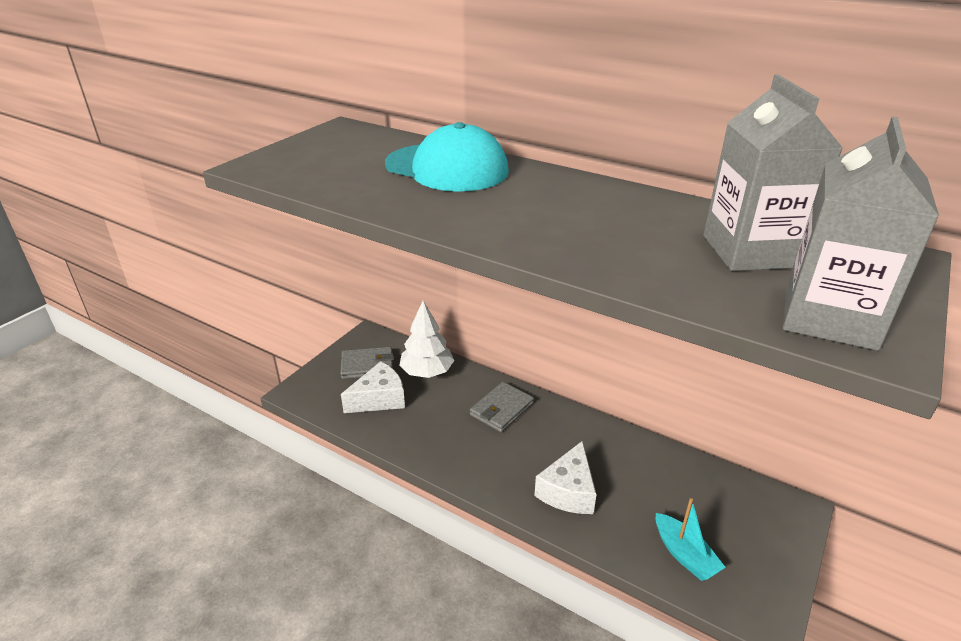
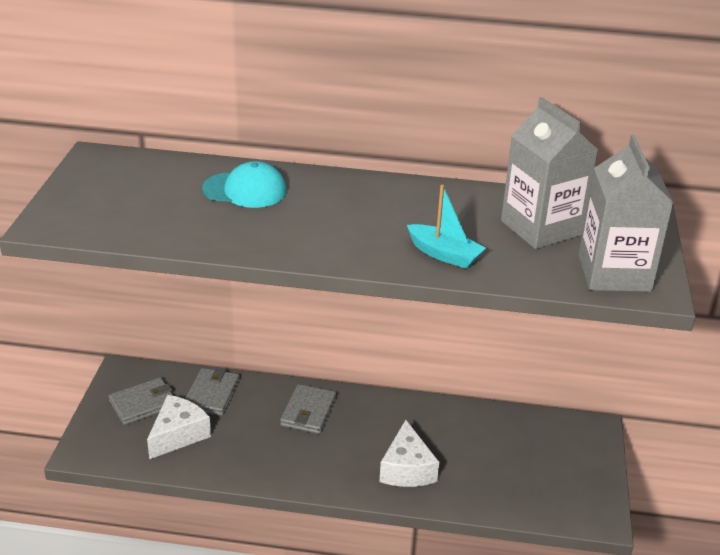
camera: 25 degrees left, 0 degrees up
(427, 372) = (212, 394): white tree -> grey wallet
(447, 168) = (245, 190): turquoise cap -> turquoise cap, size x0.67
(684, 555) = (524, 491): turquoise boat -> turquoise boat (444, 254)

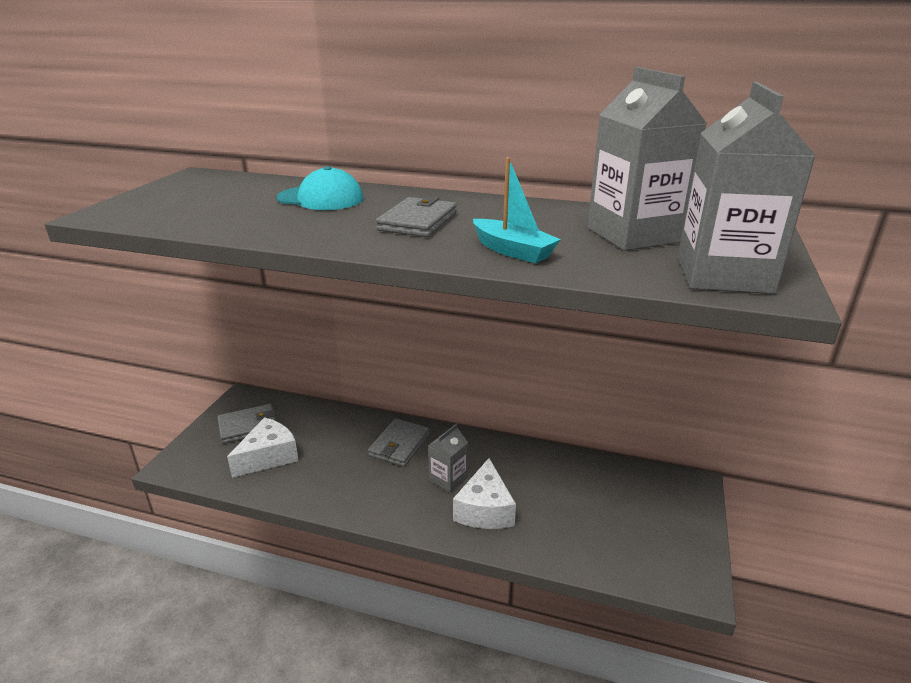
camera: 10 degrees right, 5 degrees down
(212, 394) = (314, 422): grey wallet -> grey wallet (418, 222)
(365, 443) = (448, 479): none -> grey carton

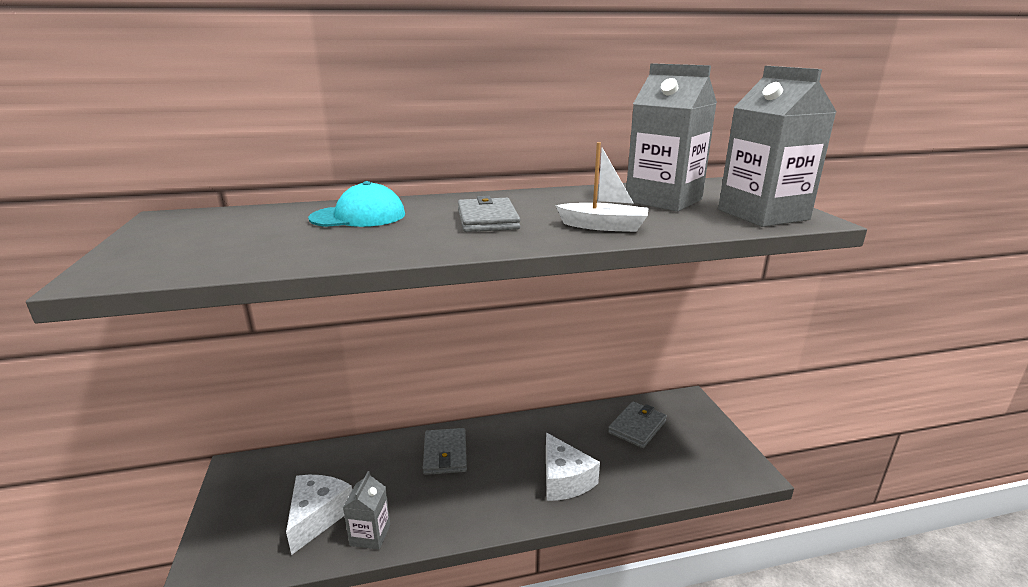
camera: 30 degrees left, 5 degrees down
(248, 426) = (268, 495): grey wallet -> grey wallet (637, 427)
(448, 479) = (513, 467): grey carton -> grey carton (370, 535)
(512, 251) = (604, 226): turquoise boat -> white boat

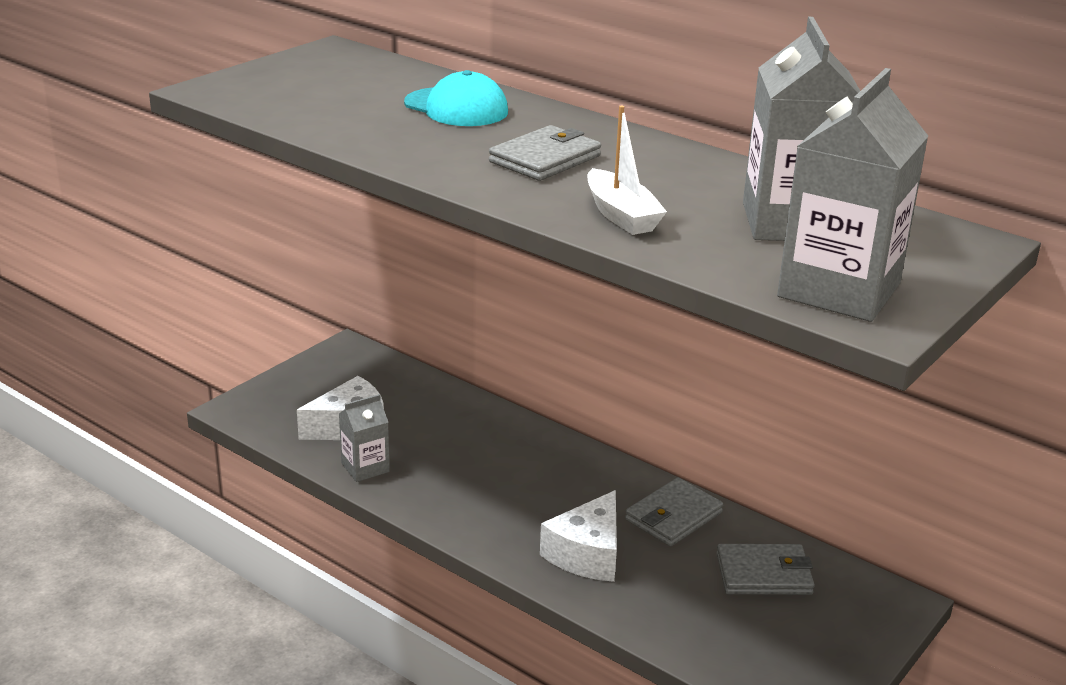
camera: 50 degrees right, 5 degrees up
(445, 454) = (519, 453): grey wallet -> grey wallet (673, 516)

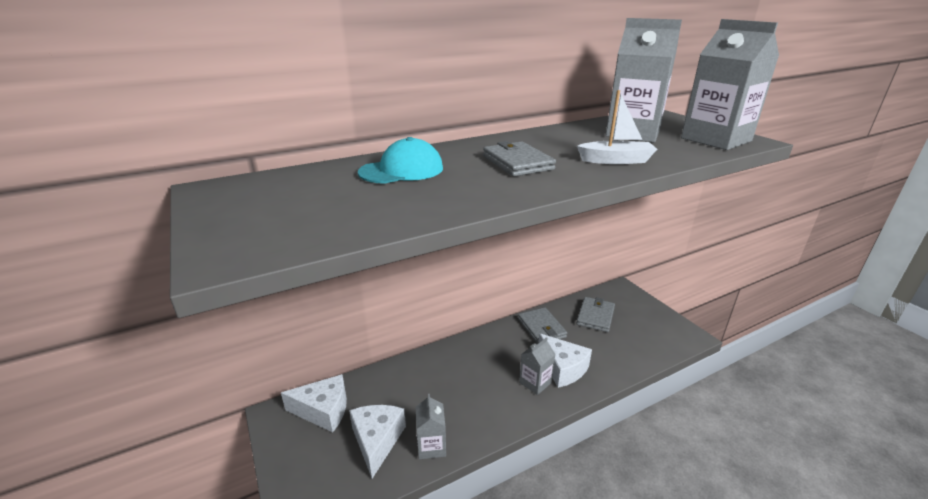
camera: 65 degrees left, 0 degrees up
(372, 377) = (323, 410): none -> white cheese
(534, 531) = (535, 382): none -> grey carton

